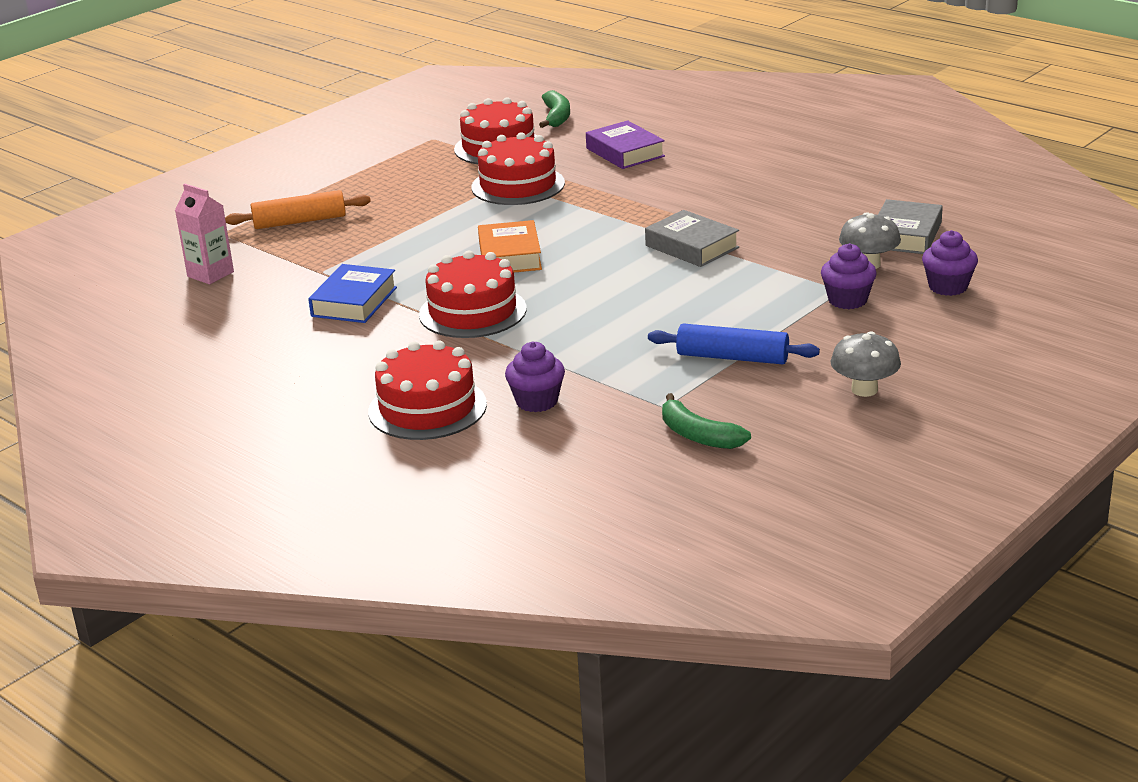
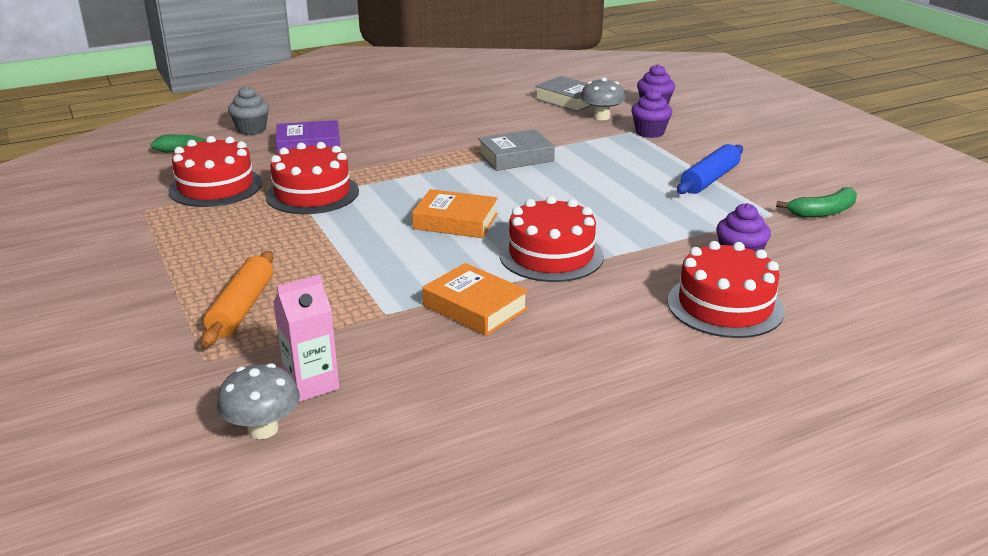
camera: 70 degrees left, 0 degrees up
(354, 302) = (475, 307): blue book -> orange book
(637, 120) = (251, 130): none -> grey cupcake
(864, 390) = (781, 154): grey mushroom -> grey mushroom (263, 429)

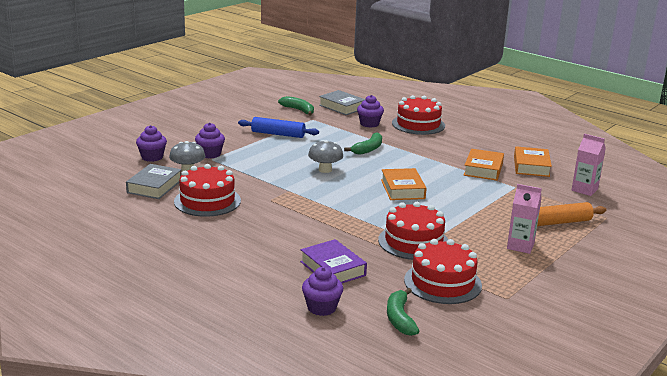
camera: 115 degrees left, 5 degrees down
(223, 254) = (520, 246): none -> pink carton
(251, 130) = (321, 308): grey cupcake -> purple cupcake
(263, 429) = (622, 191): grey mushroom -> grey mushroom (325, 170)
(452, 364) = (531, 166): none -> orange book
(515, 157) = (289, 188): grey book -> grey book (342, 107)
(551, 255) = (413, 160): red cake -> red cake (207, 201)
(618, 230) = (368, 149): none -> green banana

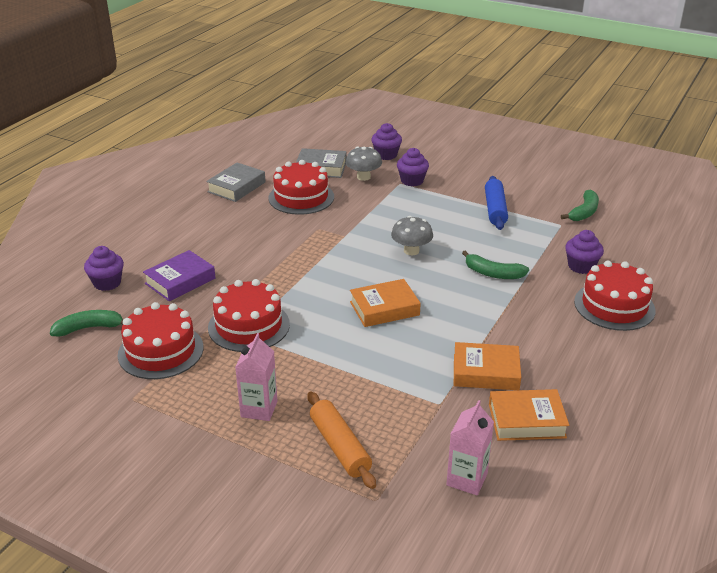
camera: 80 degrees right, 10 degrees up
(342, 107) = (625, 240): grey book -> grey book (236, 187)

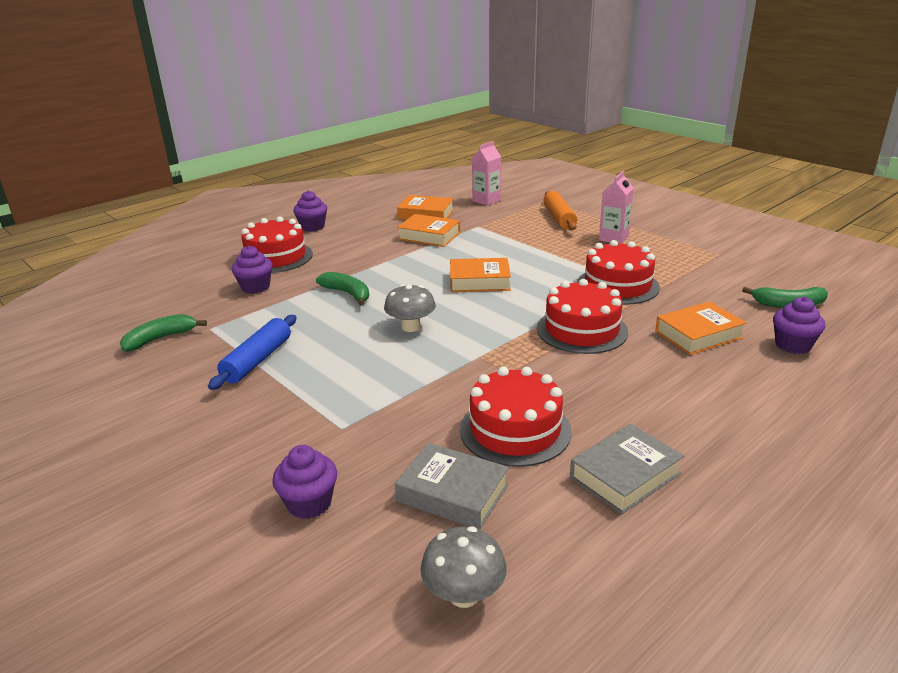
camera: 160 degrees left, 5 degrees down
(161, 351) = (703, 278): red cake -> red cake (582, 330)
(180, 281) = (698, 335): purple book -> orange book
(363, 177) = (390, 454): grey mushroom -> grey mushroom (464, 594)
(412, 181) = (318, 429): purple cupcake -> purple cupcake (312, 227)

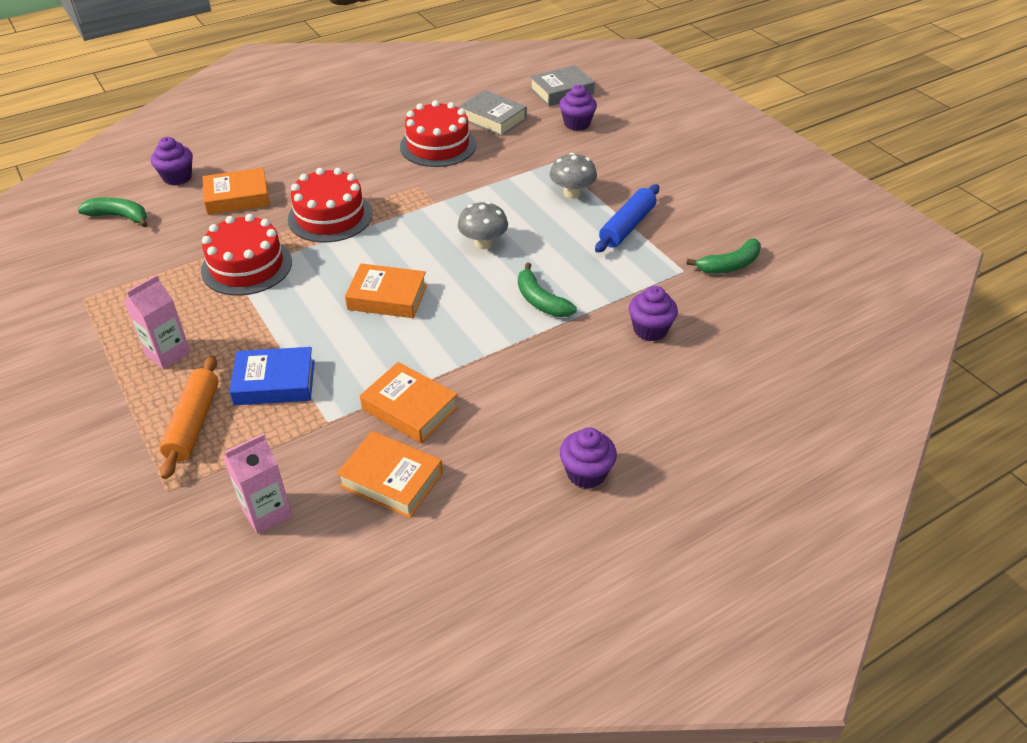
camera: 170 degrees left, 15 degrees up
(276, 257) = (634, 392): red cake -> none
(464, 594) = (502, 82): grey mushroom -> grey mushroom (572, 193)
(526, 235) = (275, 382): none -> blue book
(625, 475) = (389, 115): grey book -> grey book (561, 91)

